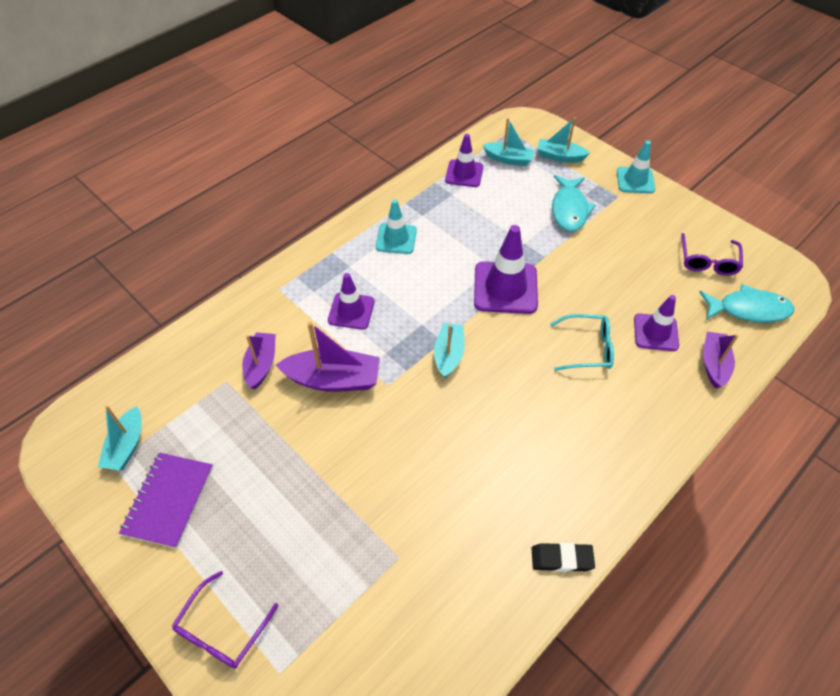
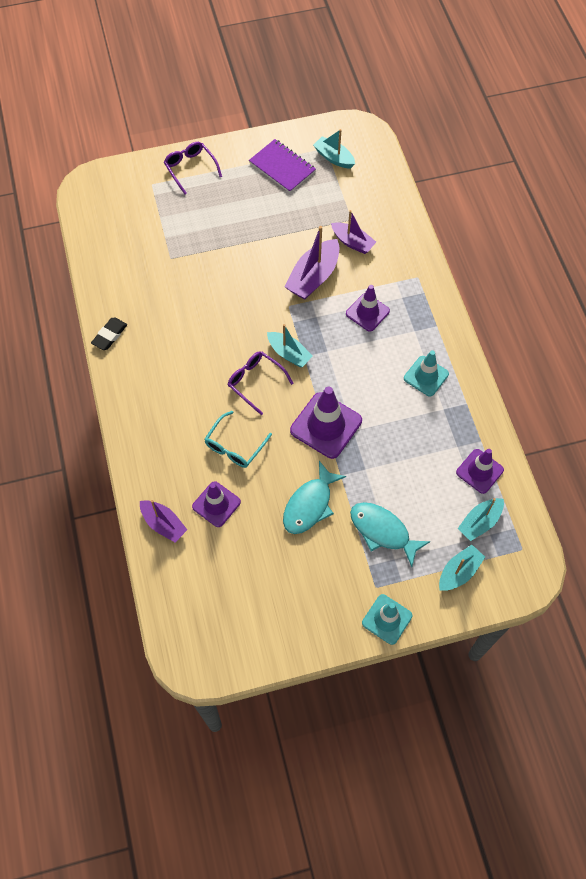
camera: 120 degrees right, 10 degrees up
(708, 261) = (255, 603): purple glasses -> purple glasses (255, 382)
(748, 309) = (189, 594): turquoise fish -> turquoise fish (309, 505)

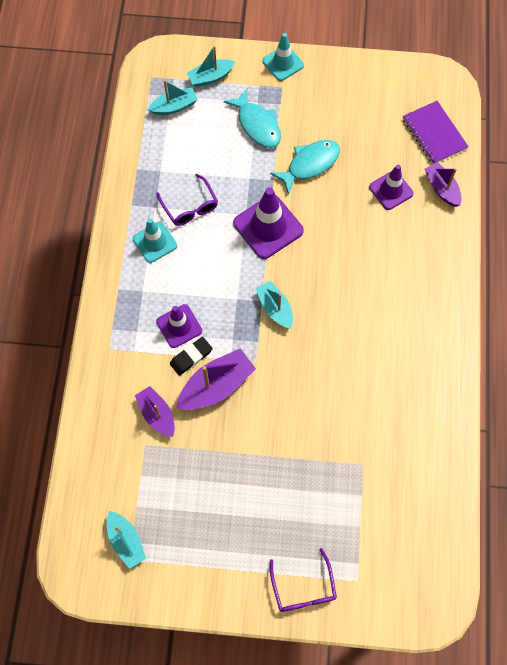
camera: 160 degrees left, 5 degrees up
(109, 335) = (451, 390): black eraser -> black eraser (191, 357)
(234, 446) = (358, 235): turquoise glasses -> none
(255, 382) = (318, 290): purple glasses -> purple glasses (190, 207)
(282, 167) = (192, 549): purple notebook -> purple notebook (434, 134)
(479, 471) = (152, 145): purple traffic cone -> none

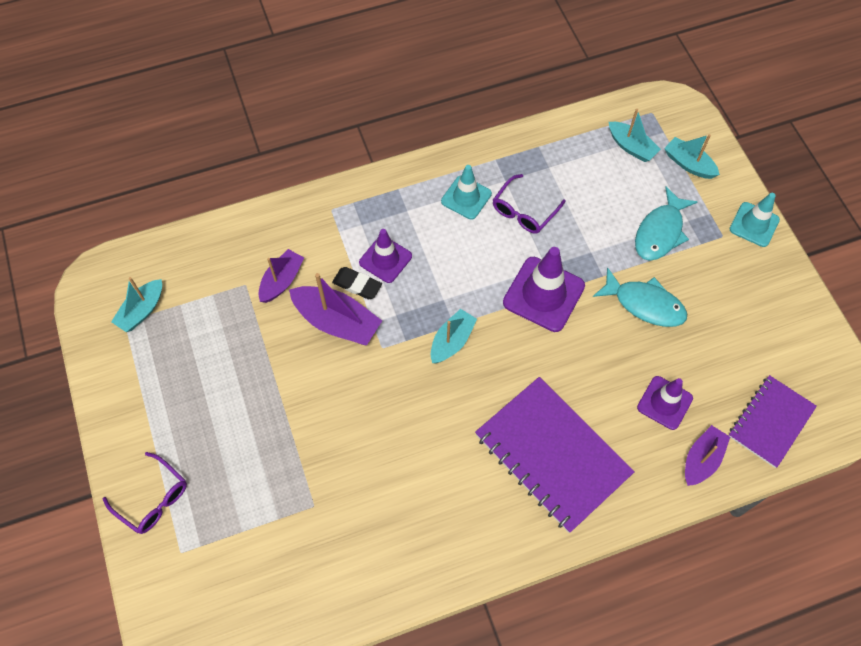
camera: 65 degrees right, 5 degrees down
(303, 588) = (153, 499): purple glasses -> purple glasses turned 105 degrees counterclockwise
(396, 281) = (552, 455): none -> purple notebook

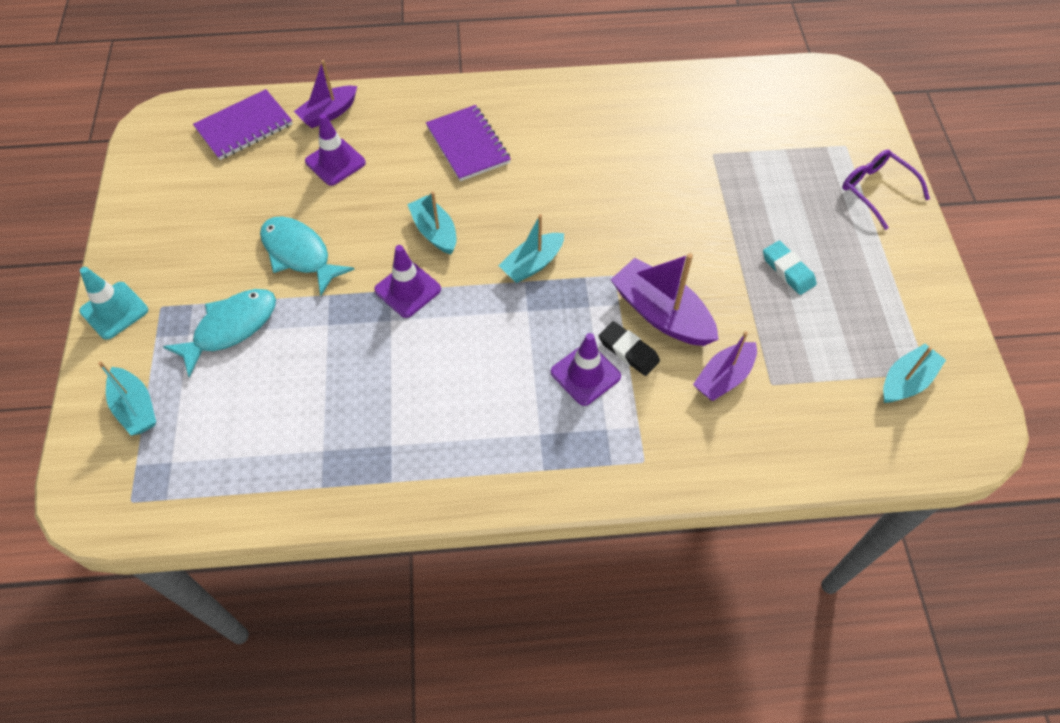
camera: 165 degrees left, 5 degrees down
(235, 388) = (788, 270): none -> turquoise eraser
(466, 197) = (454, 433): turquoise traffic cone -> none
(524, 211) = (385, 395): purple glasses -> none
(543, 294) = (408, 289): purple traffic cone -> purple traffic cone, size x0.64
(552, 455) = (468, 145): purple notebook -> purple notebook, size x0.61
(631, 147) = (194, 452): turquoise boat -> turquoise boat (435, 231)

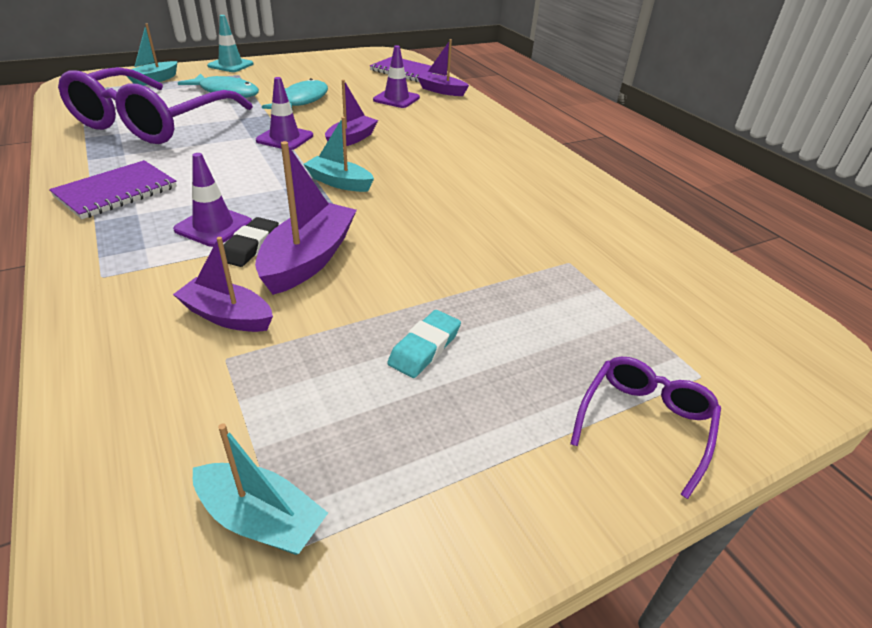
camera: 65 degrees right, 20 degrees down
(305, 415) = (152, 123): none -> purple glasses
(435, 231) = (351, 139): turquoise boat -> purple boat
(468, 145) = (456, 138): purple notebook -> purple notebook (116, 192)

